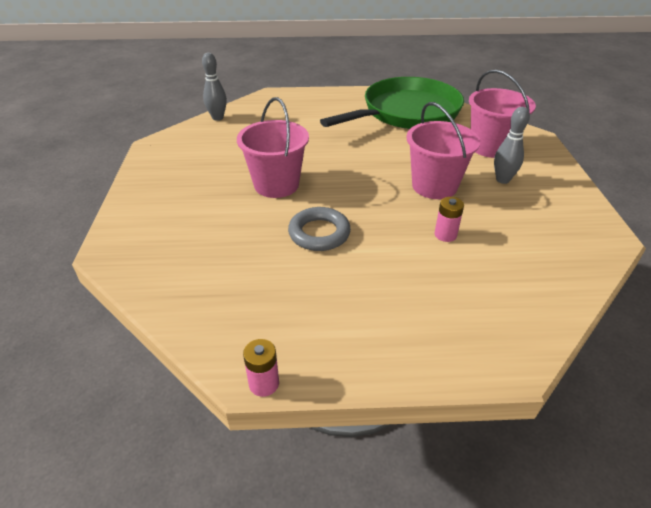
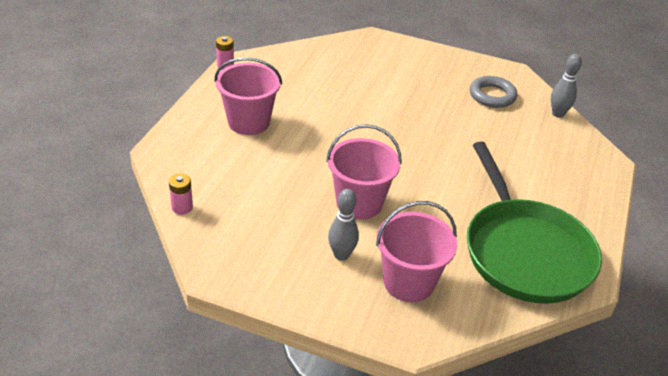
camera: 110 degrees right, 0 degrees up
(276, 185) = (413, 117): pink bucket -> pink bucket (249, 122)
(319, 233) = (334, 118): grey ring -> grey ring (492, 95)
(445, 235) = (289, 178): pink battery -> pink battery (182, 207)

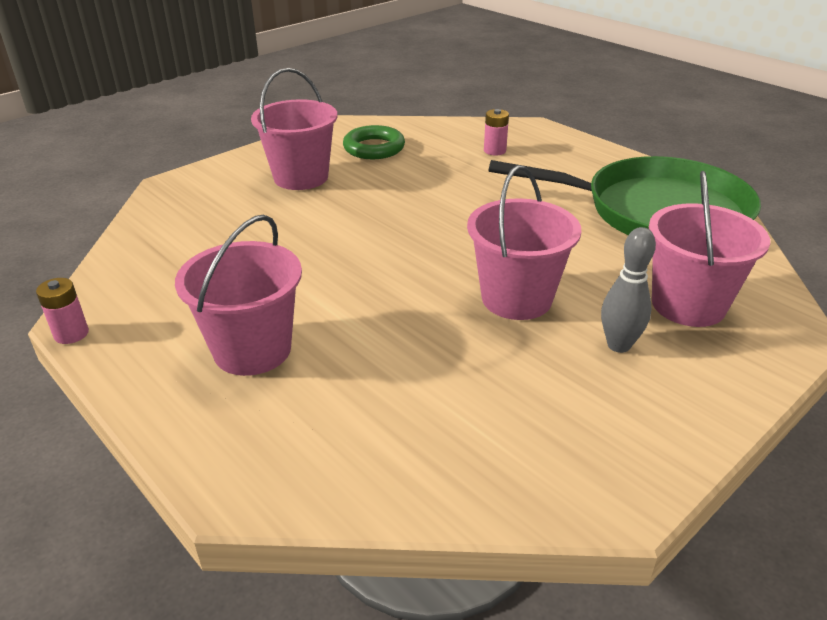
camera: 60 degrees left, 5 degrees down
(182, 207) = (425, 498): pink battery -> pink battery (494, 151)
(424, 79) = (301, 177): none -> pink bucket
(492, 95) = (374, 148): grey ring -> green ring
(558, 114) = (438, 125): grey bowling pin -> none

